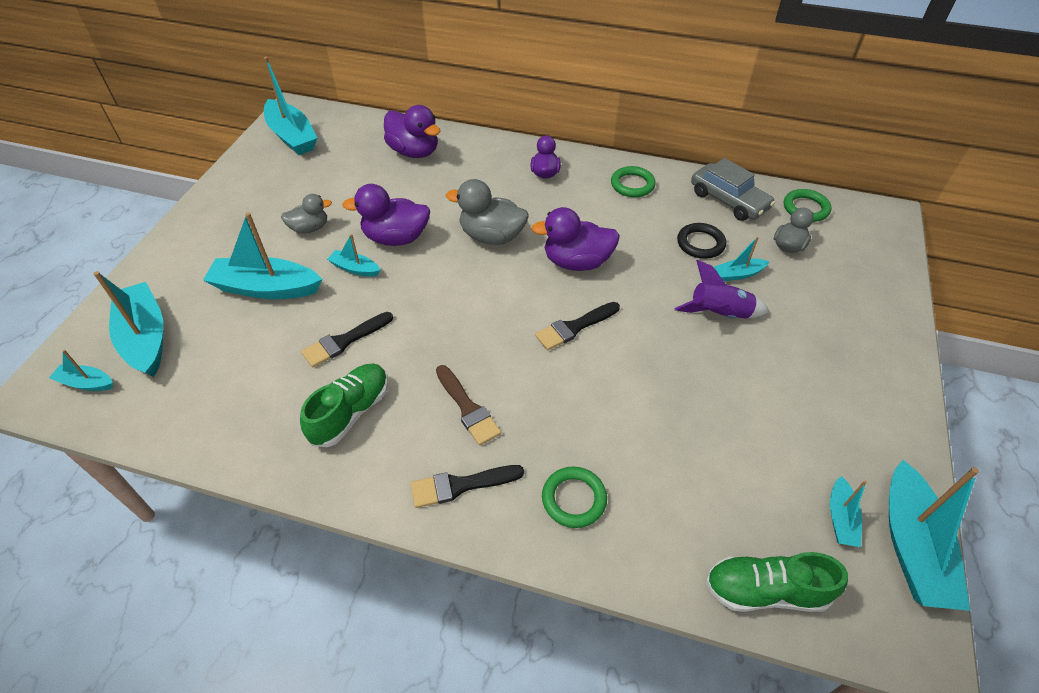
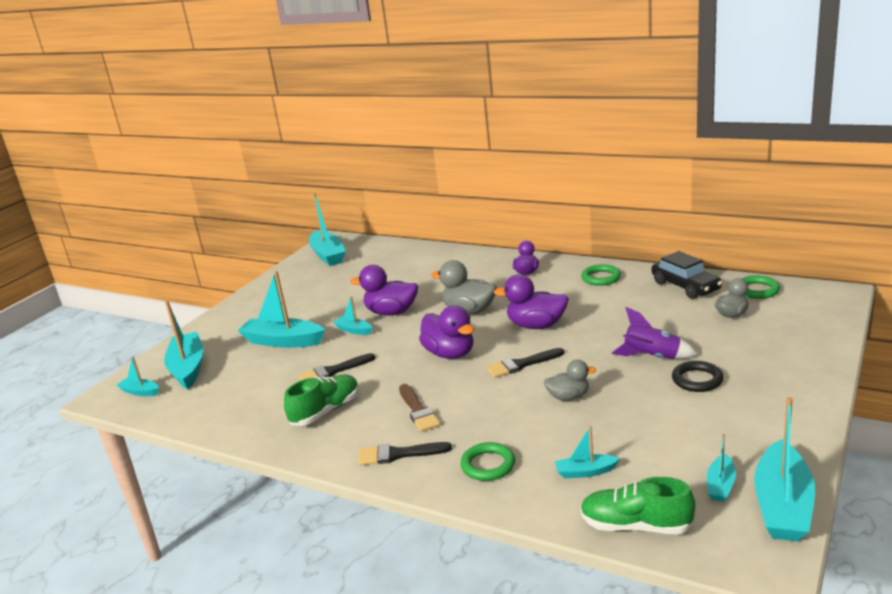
camera: 15 degrees right, 25 degrees down
(310, 228) = (326, 307): grey duck -> grey duck (568, 397)
(414, 152) = (421, 262): purple duck -> purple duck (450, 354)
(700, 243) = (650, 313): black ring -> black ring (697, 380)
(728, 200) = (685, 286): grey car -> black car
(738, 274) = (678, 332): turquoise boat -> turquoise boat (585, 472)

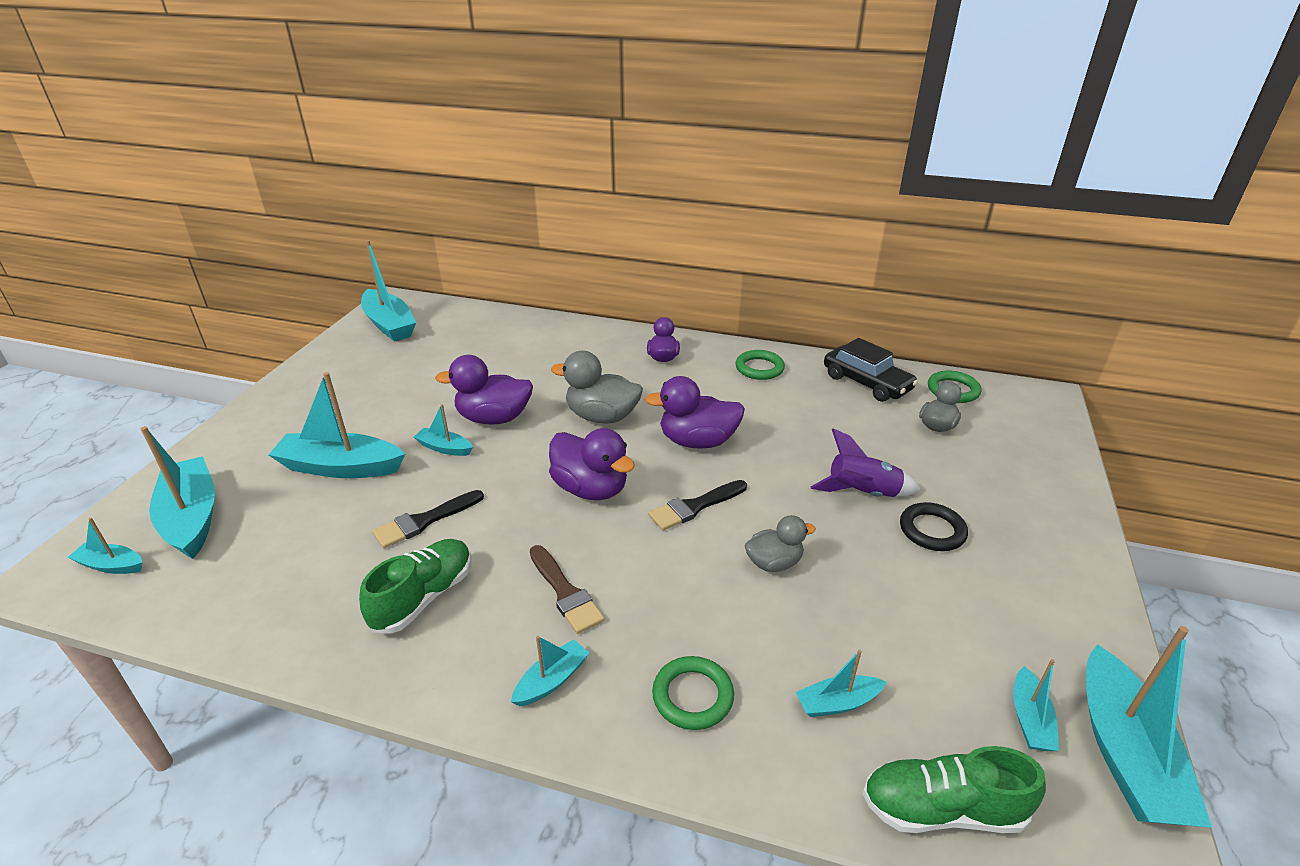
camera: 15 degrees left, 10 degrees up
(398, 454) = (552, 680): black brush -> turquoise boat

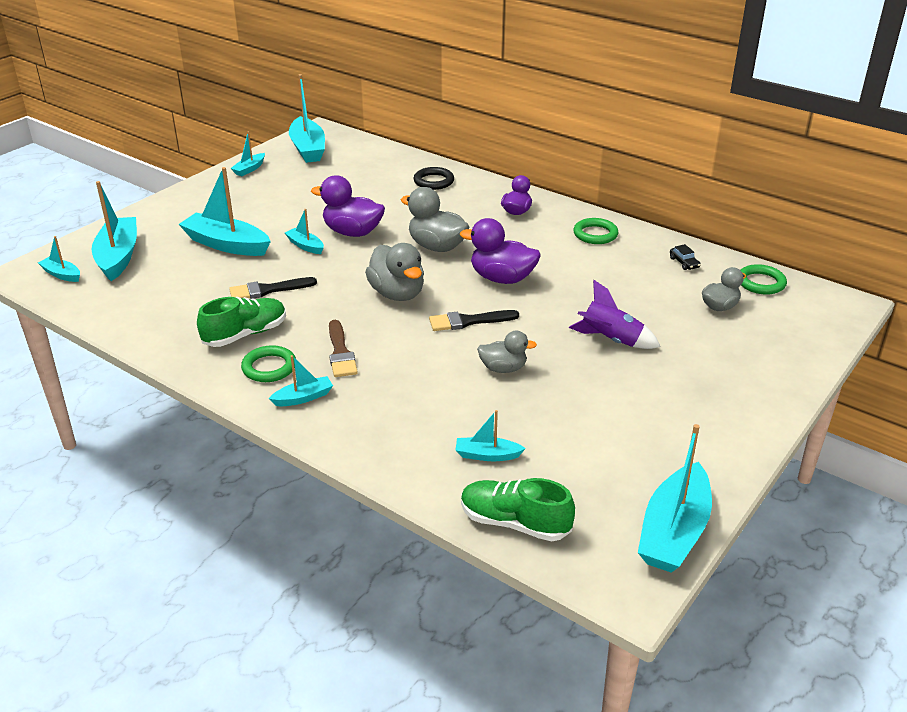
camera: 20 degrees right, 0 degrees up
(591, 489) = (397, 294): purple duck -> grey duck
(692, 696) = (390, 428): green ring -> green ring (269, 367)
(866, 383) = (684, 263): black car -> black car, size x0.44
(932, 530) = (647, 376): black ring -> black ring (433, 181)
(1029, 719) = (620, 497): turquoise boat -> turquoise boat (249, 169)

